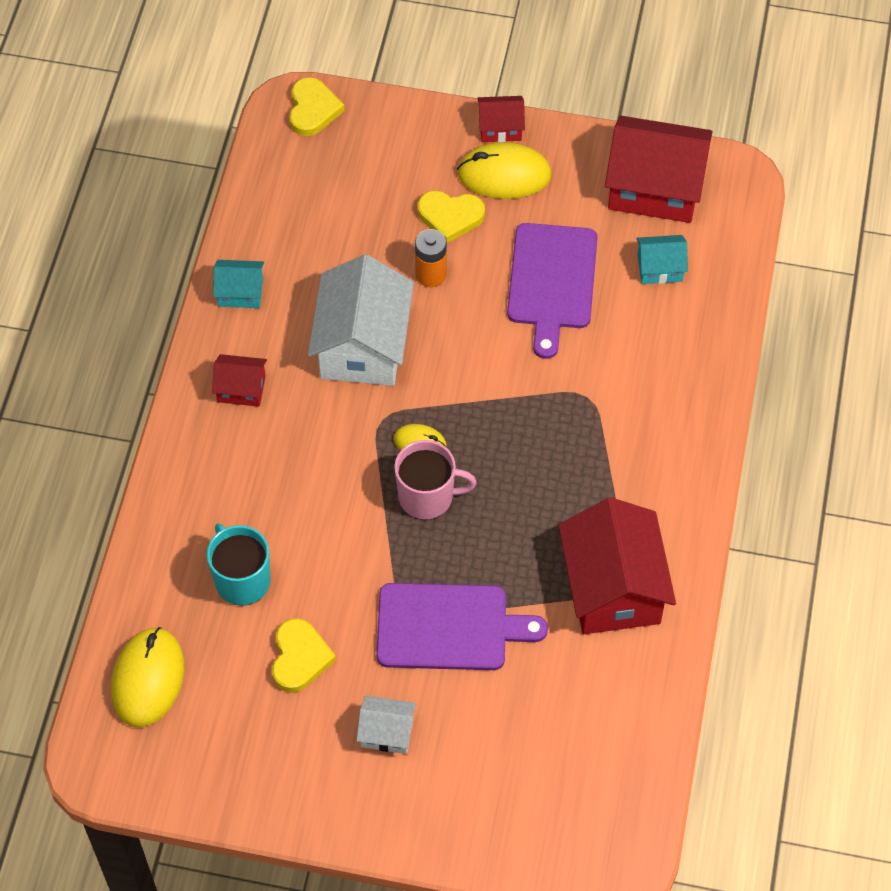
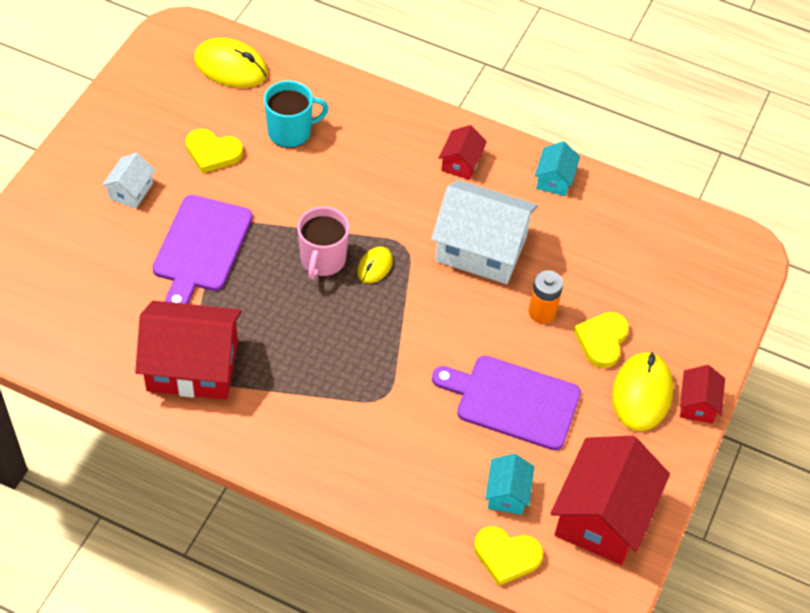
camera: 100 degrees right, 5 degrees down
(313, 109) = (740, 265): yellow heart -> yellow heart (506, 556)

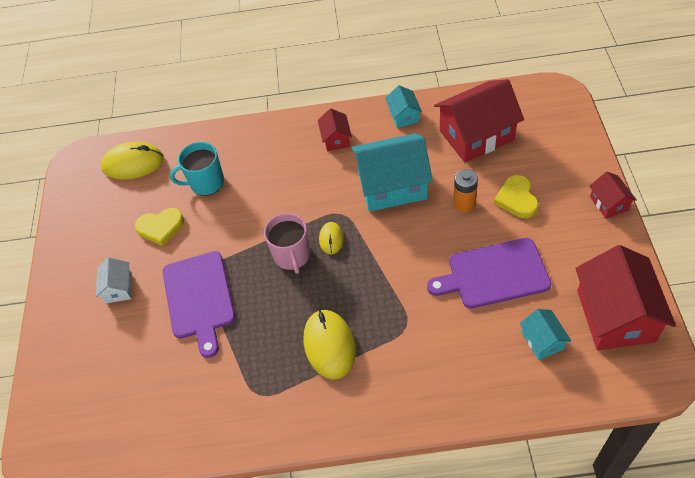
camera: 20 degrees left, 0 degrees up
(192, 366) = (254, 389): red house -> red house (476, 135)
(290, 132) = (206, 183): turquoise mug -> turquoise mug turned 150 degrees counterclockwise
(481, 249) = (392, 186): white house -> turquoise house
(506, 556) = (578, 386): yellow heart -> none
(642, 393) = (570, 218): yellow mouse -> yellow mouse (329, 345)

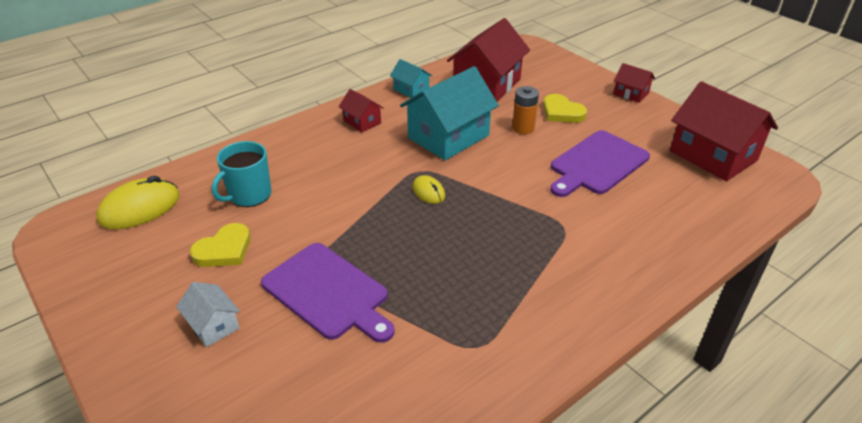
camera: 40 degrees left, 15 degrees down
(292, 256) = (401, 218): pink mug -> none
(329, 345) = (509, 272): yellow mouse -> none
(542, 340) = (682, 192): turquoise house -> none

